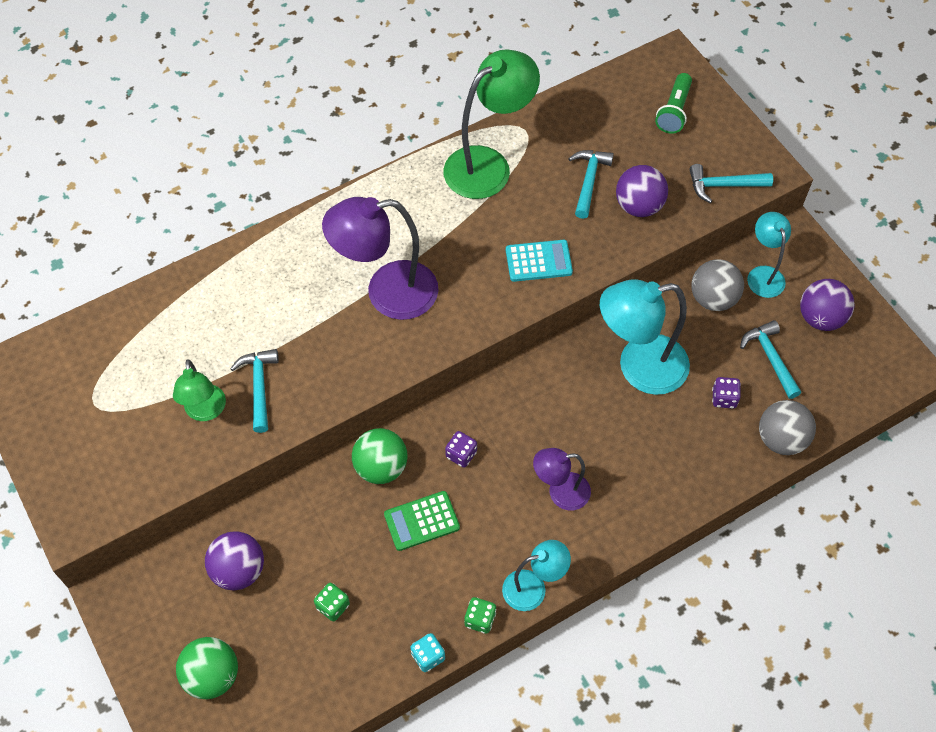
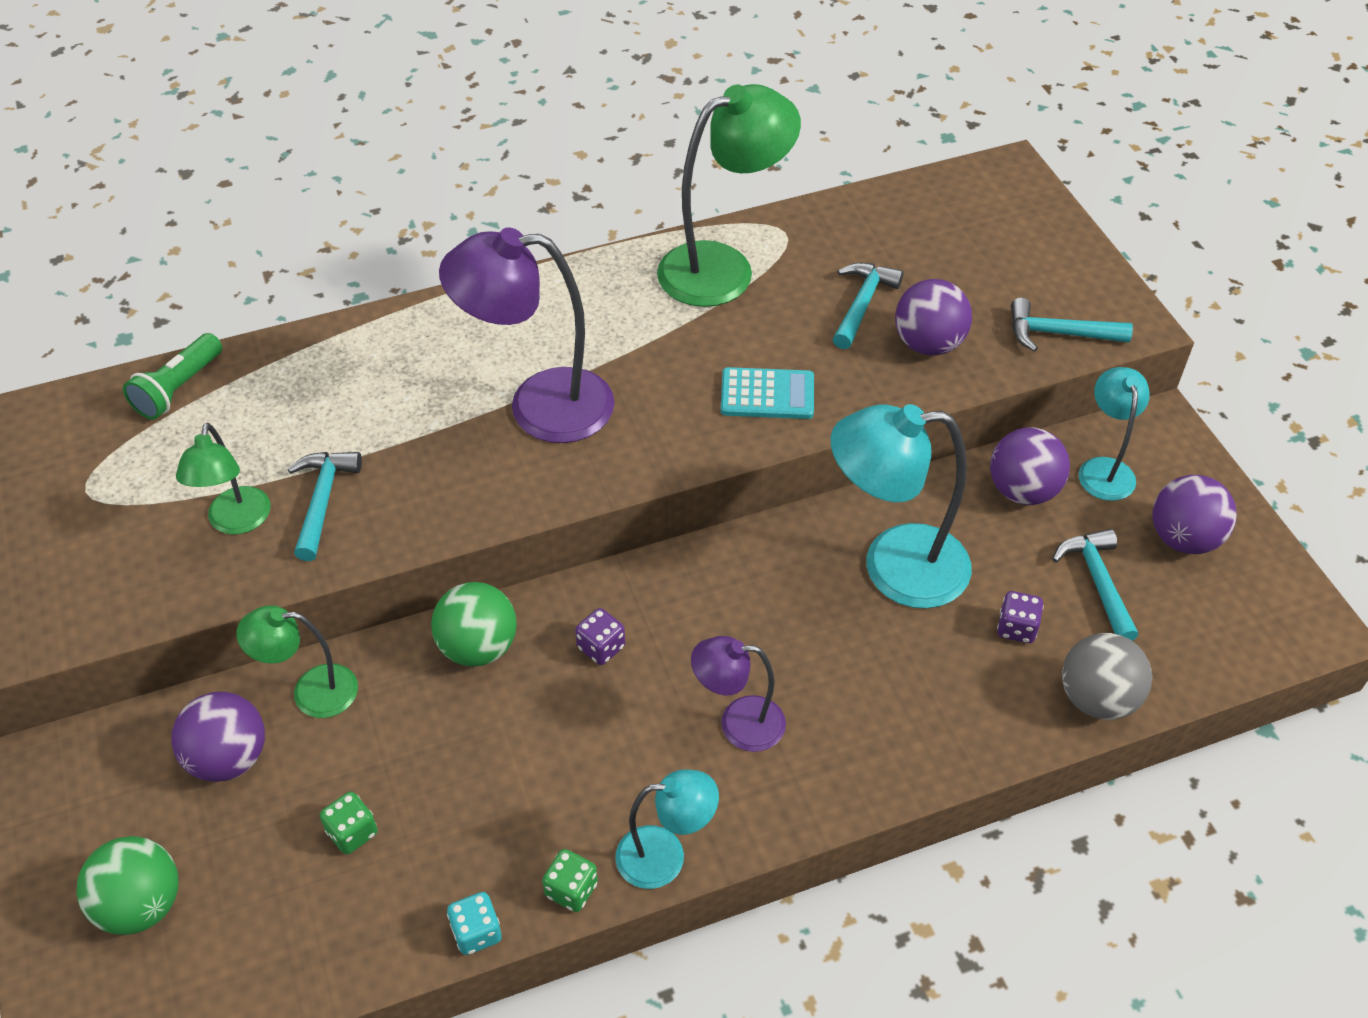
camera: 10 degrees right, 10 degrees down
(279, 516) = (311, 692): none -> green lamp
(422, 521) = (518, 731): green calculator -> none
(674, 111) = (1002, 235): green flashlight -> green flashlight (178, 389)
(713, 298) = (1022, 490): grey ball -> purple ball

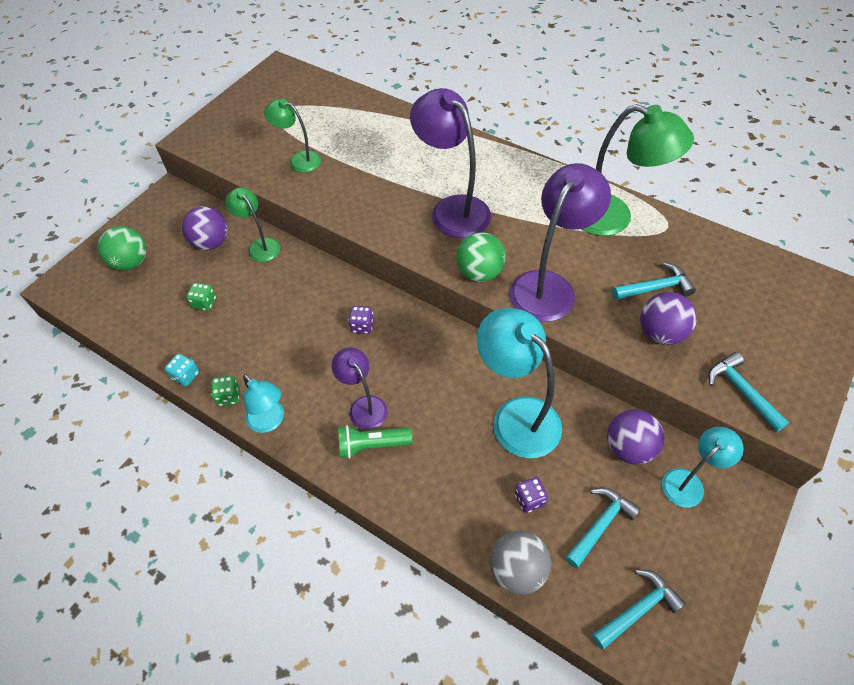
camera: 55 degrees right, 5 degrees up
(178, 389) = (349, 100): green flashlight -> green flashlight (371, 445)
(237, 522) = (299, 160): green lamp -> green lamp turned 60 degrees clockwise
(323, 501) = (332, 177): turquoise hammer -> turquoise hammer (638, 609)
(478, 647) = (326, 283): green ball -> green ball (479, 273)
(767, 394) = (548, 286): turquoise calculator -> purple lamp
(1183, 538) = (680, 556): purple ball -> none

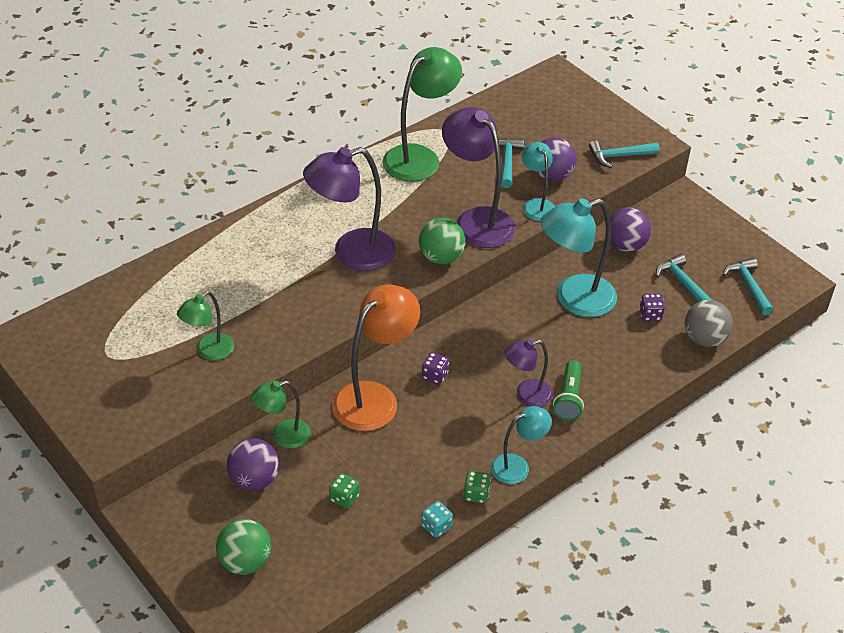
camera: 75 degrees left, 10 degrees down
(320, 291) = (374, 398): none -> orange lamp
(688, 482) = (663, 225): turquoise lamp -> turquoise lamp (536, 205)

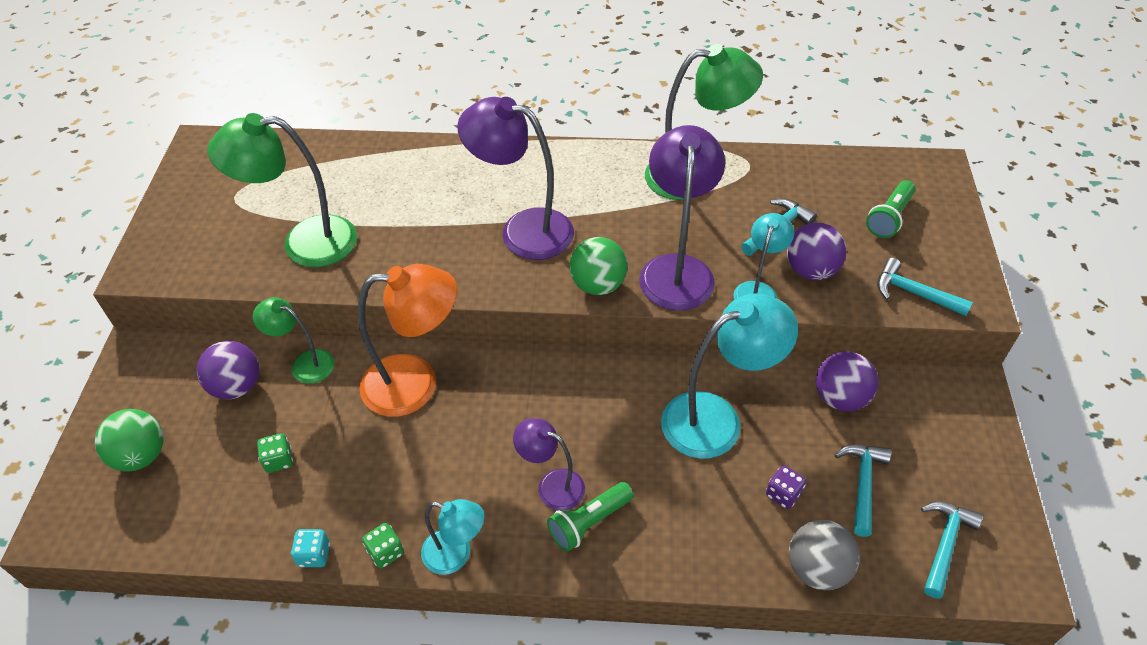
camera: 45 degrees right, 5 degrees up
(209, 351) = (304, 243): green lamp -> green lamp, size x1.76
(435, 375) = (491, 401): purple dice -> none
(561, 119) = (889, 218): none -> green flashlight
(574, 299) = (716, 419): turquoise lamp -> turquoise lamp turned 135 degrees clockwise

